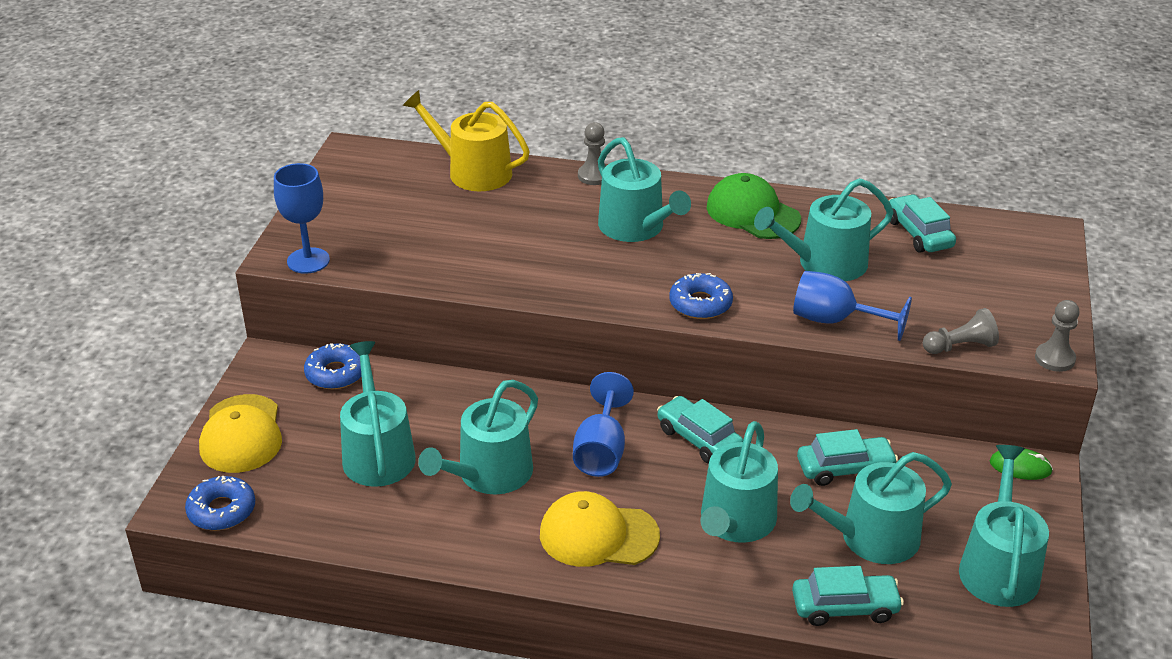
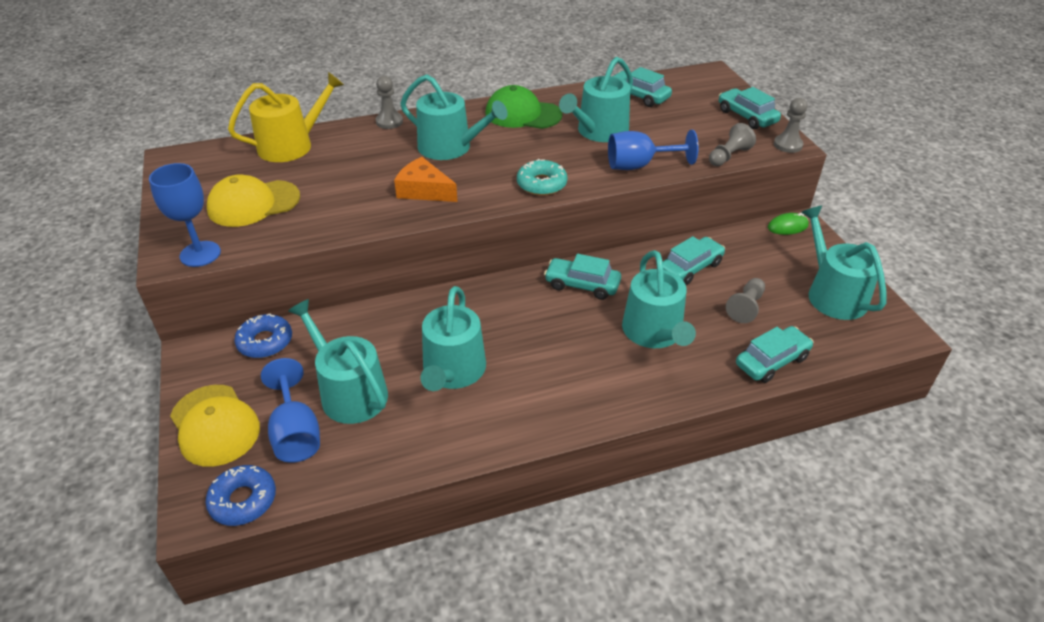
camera: 30 degrees left, 5 degrees up
(473, 172) = (291, 145): yellow watering can -> yellow watering can turned 150 degrees clockwise
(567, 268) = (424, 190): none -> orange cheese
(598, 535) = (570, 383): yellow cap -> yellow cap (253, 204)
(601, 450) = (522, 320): blue goblet -> blue goblet (296, 433)
(700, 304) = (541, 184): blue donut -> turquoise donut
(871, 538) = (746, 307): turquoise watering can -> grey pawn
(1037, 304) = (746, 116): none -> turquoise car

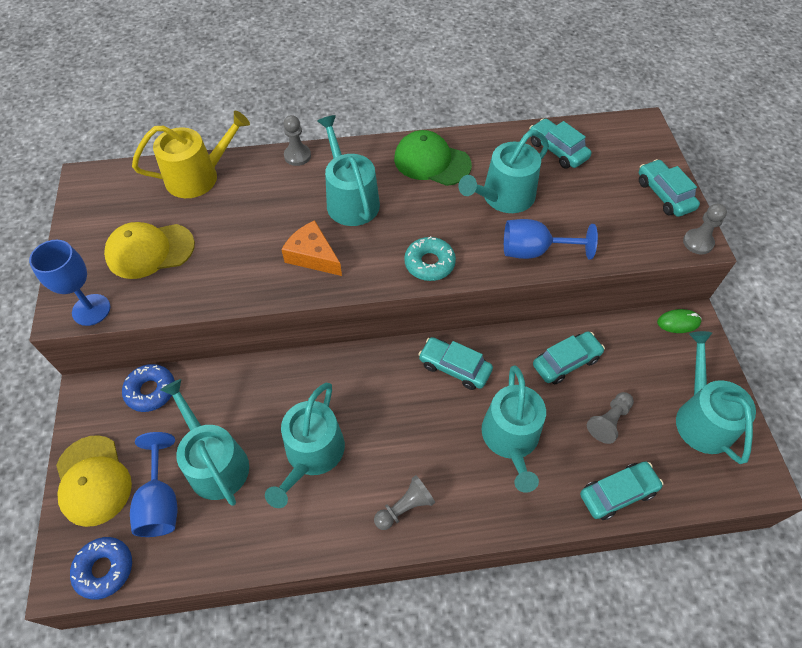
camera: 10 degrees right, 15 degrees up
(450, 147) = (350, 200): turquoise watering can -> turquoise watering can turned 150 degrees counterclockwise
(728, 156) = (630, 250): grey pawn -> grey pawn (405, 507)

